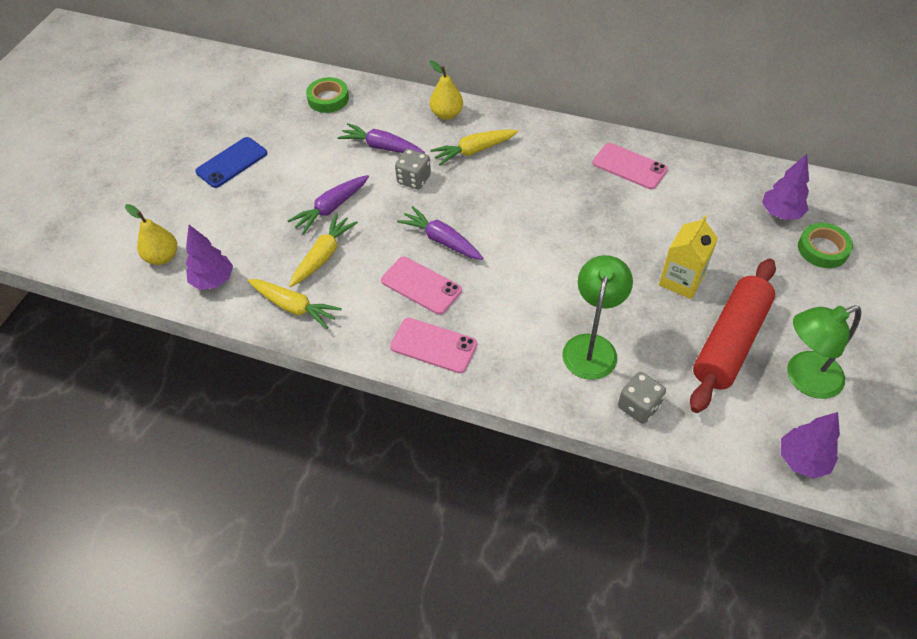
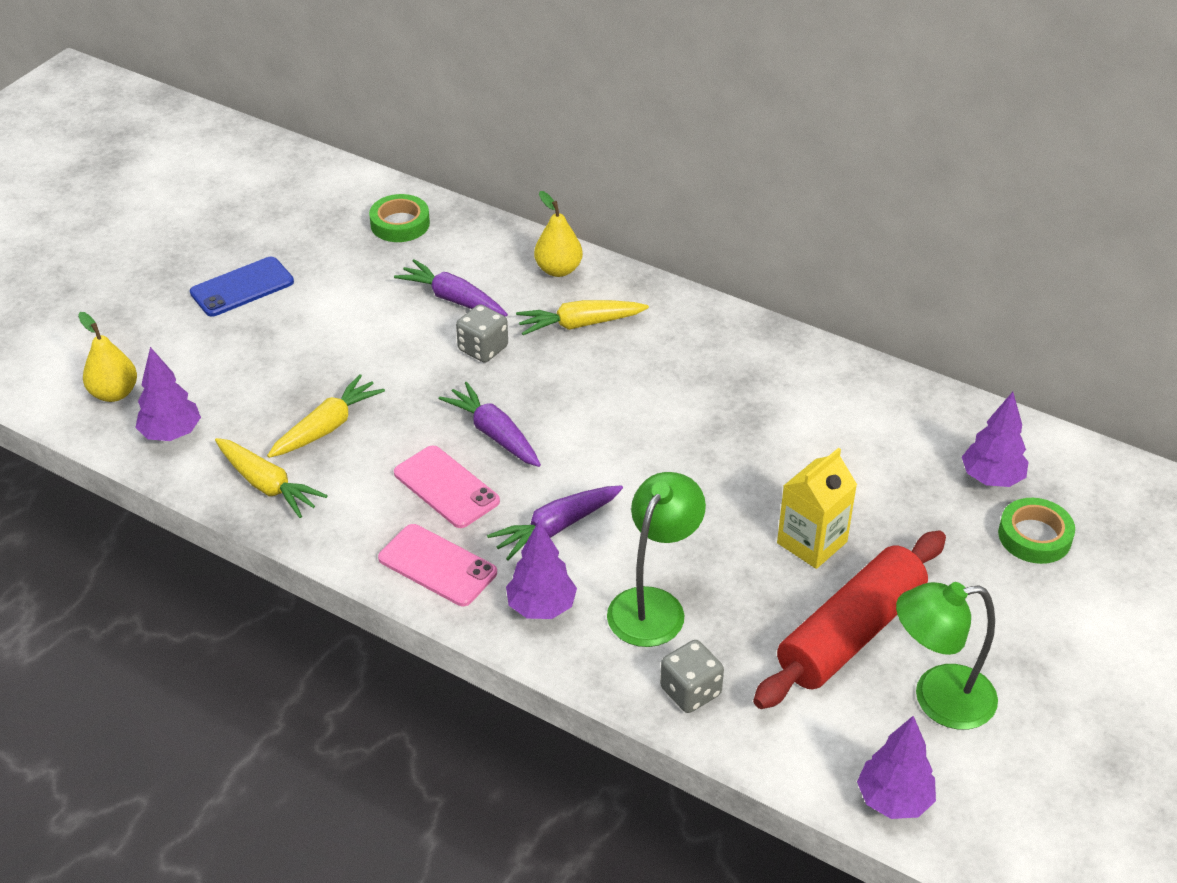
camera: 10 degrees right, 10 degrees down
(331, 208) = (357, 368): purple carrot -> purple carrot (556, 527)
(516, 363) = (541, 607): none -> purple tree
(629, 166) = (794, 380): pink phone -> none

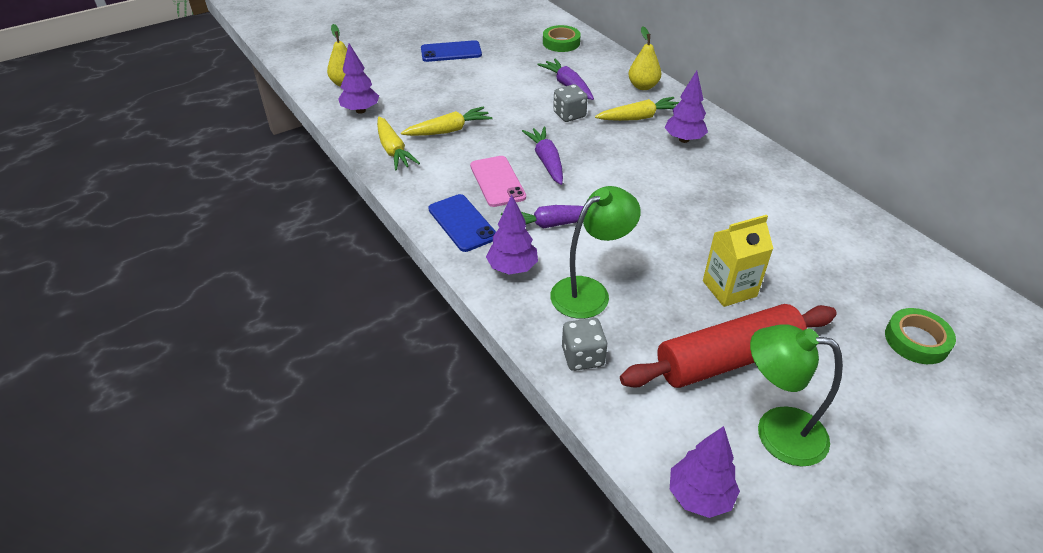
camera: 25 degrees right, 0 degrees up
(437, 565) = (462, 223): pink phone -> blue phone
(580, 324) = (639, 117): yellow carrot -> yellow carrot turned 150 degrees clockwise
(991, 478) = (897, 289): purple tree -> purple tree (684, 139)

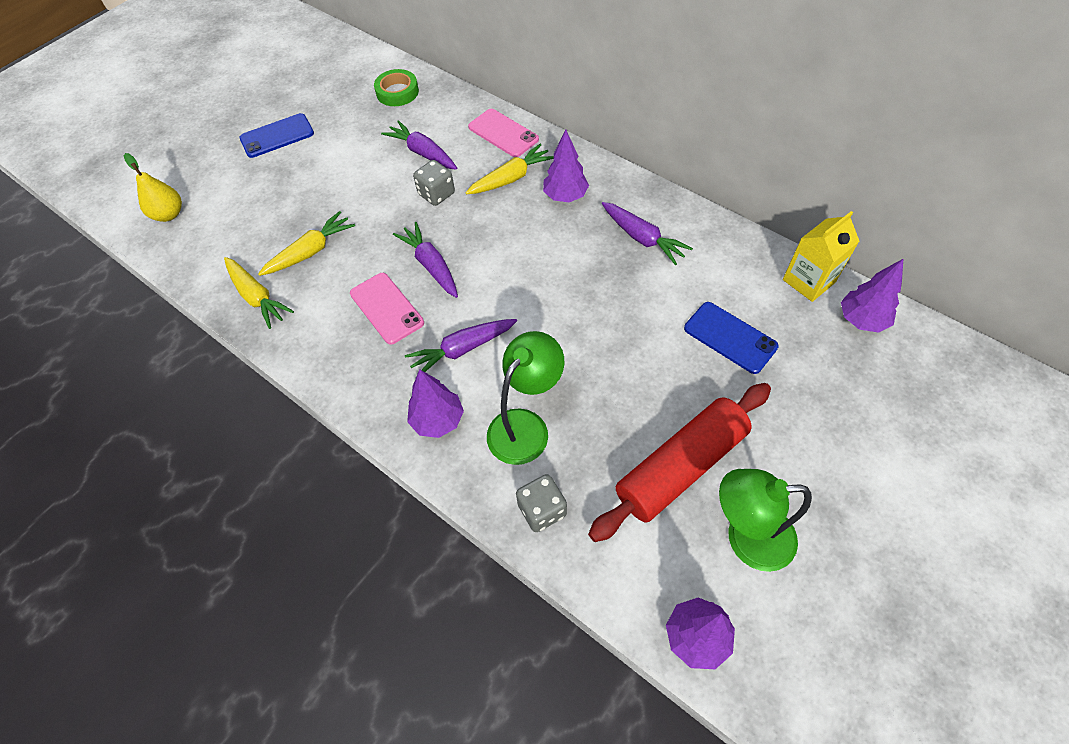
camera: 15 degrees left, 15 degrees up
(360, 110) = (200, 250): purple tree -> purple tree (861, 320)
(462, 223) = (366, 376): blue phone -> blue phone (730, 337)
(643, 86) = (503, 133): yellow pear -> pink phone
(729, 288) = (660, 379): yellow carton -> yellow carton (808, 281)
(746, 183) = (642, 238): none -> purple carrot
(916, 340) = (844, 387): green tape -> none

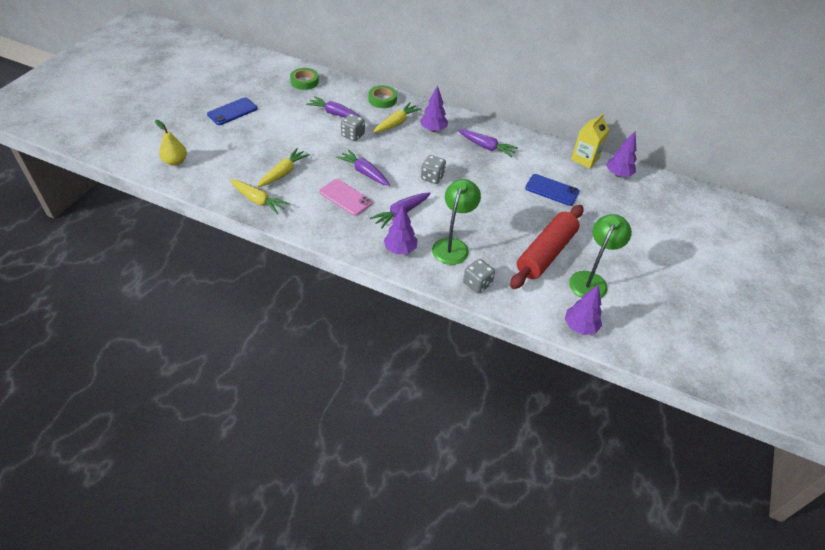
camera: 20 degrees left, 10 degrees down
(503, 133) = (382, 99): pink phone -> green tape
(535, 287) = (432, 177): none -> grey dice
(746, 538) = (591, 280): green lamp -> green lamp turned 135 degrees clockwise

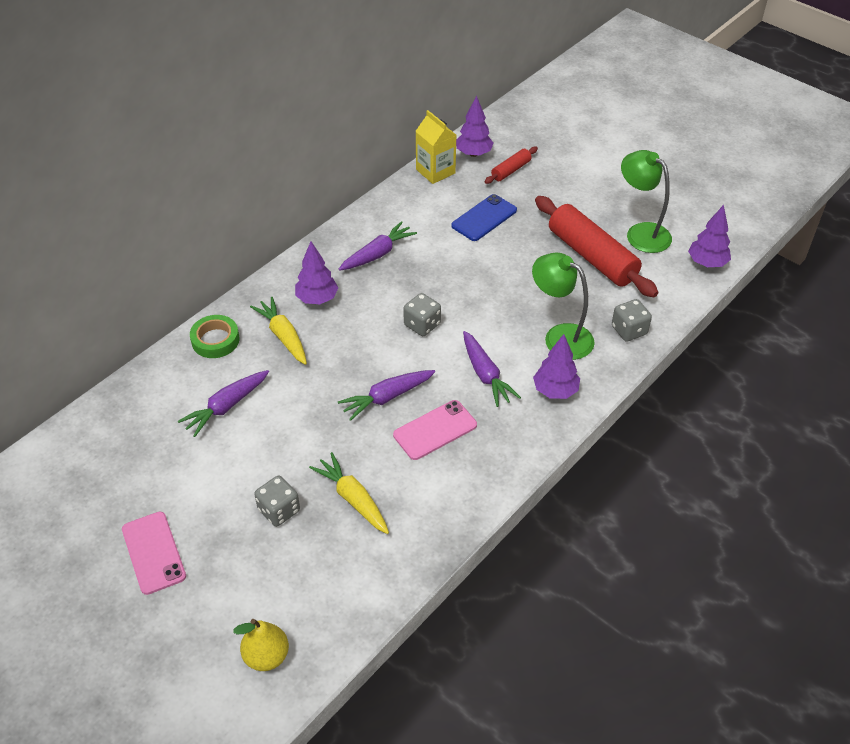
camera: 70 degrees left, 0 degrees up
(232, 112) = (154, 552): blue phone -> pink phone
(258, 200) = (409, 541): yellow carrot -> none
(304, 81) = (113, 433): green tape -> none
(353, 135) = (292, 394): grey dice -> grey dice (279, 510)
(613, 196) = (511, 170): none -> red rolling pin

